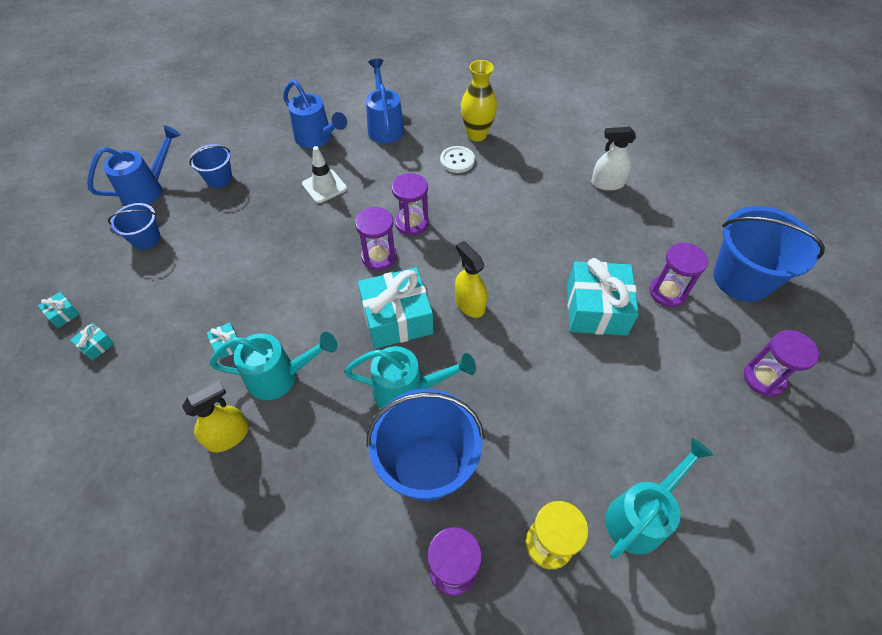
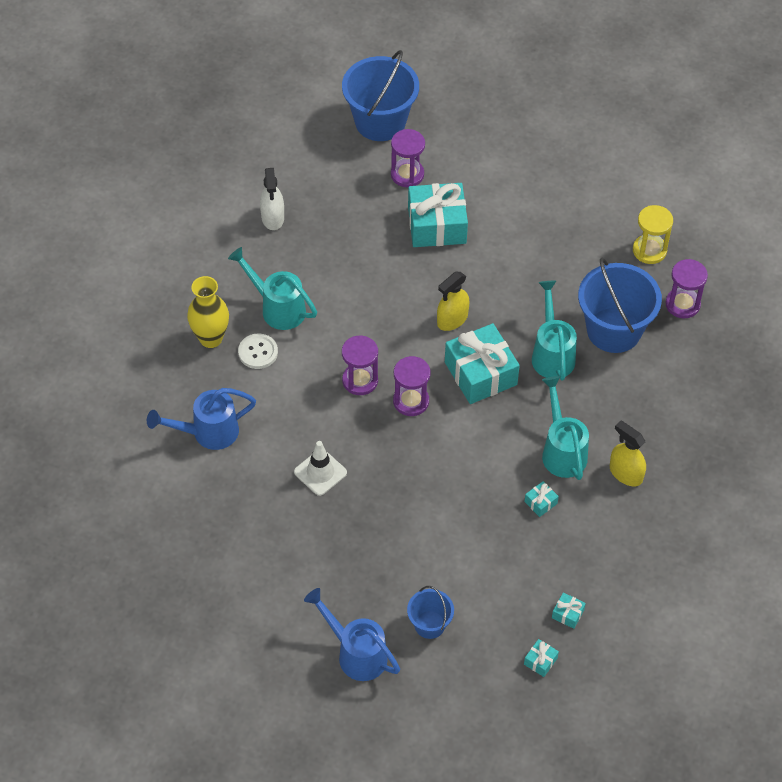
camera: 100 degrees left, 0 degrees up
(219, 178) = (325, 583): blue bucket -> none
(317, 138) = (240, 499): blue watering can -> none
(640, 516) = (614, 198): turquoise watering can -> turquoise watering can (277, 308)
(763, 378) = (482, 118): purple hourglass -> none

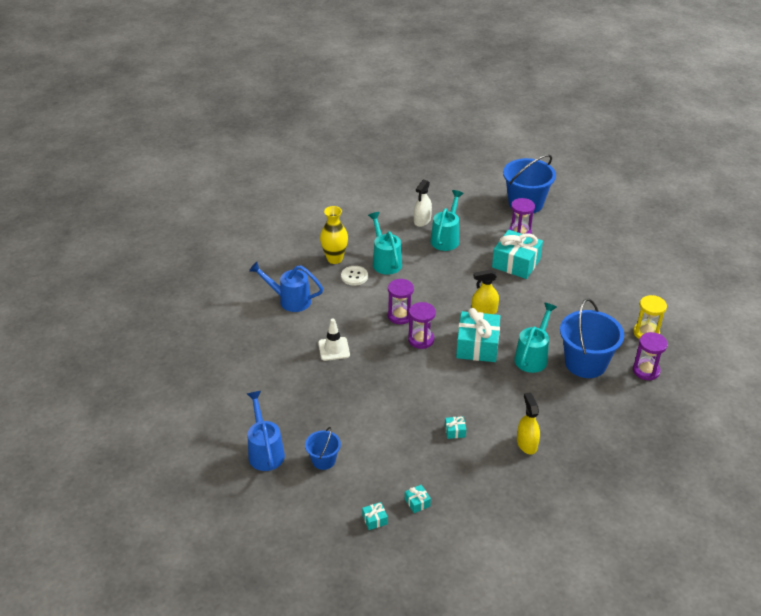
camera: 35 degrees right, 15 degrees down
(562, 451) = (494, 410): turquoise watering can -> turquoise watering can (446, 238)

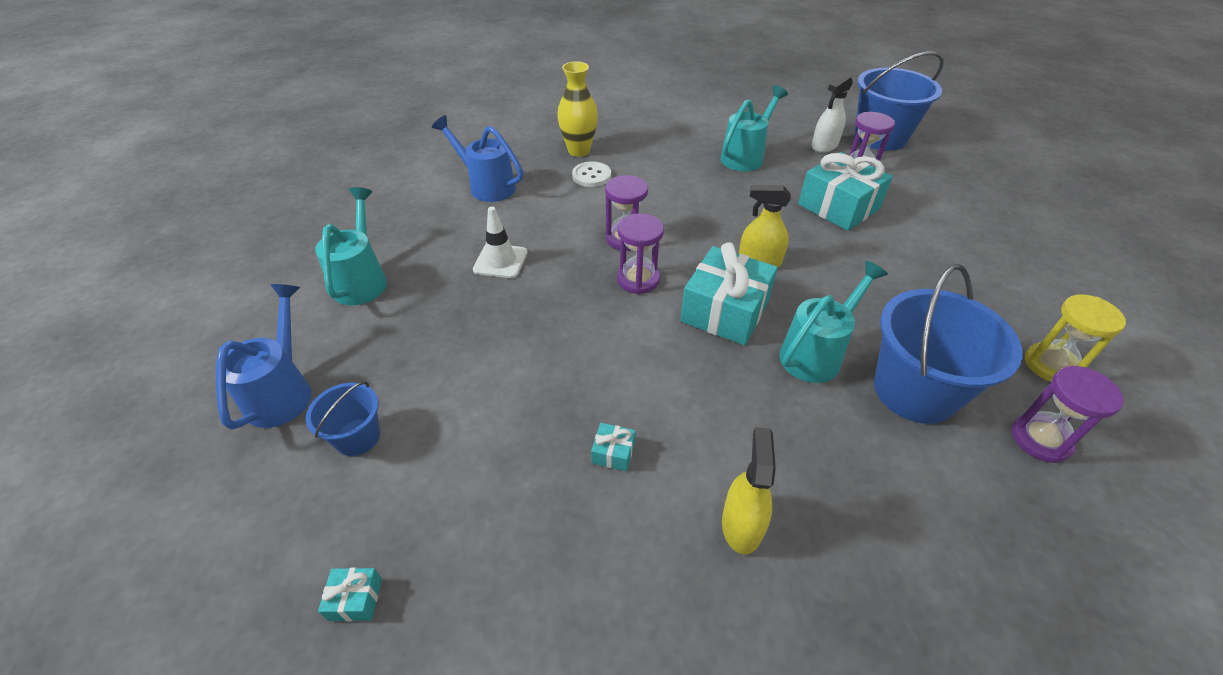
camera: 20 degrees right, 5 degrees up
(385, 261) = (645, 167): turquoise watering can -> turquoise watering can (362, 280)
(417, 502) = (459, 588): turquoise gift -> none
(422, 220) = (722, 131): white spray bottle -> white spray bottle (824, 146)

